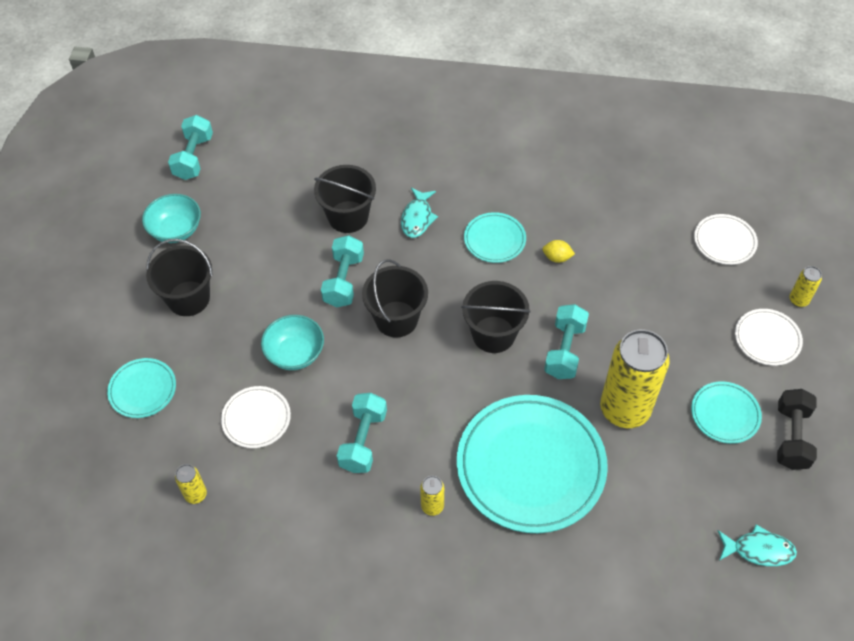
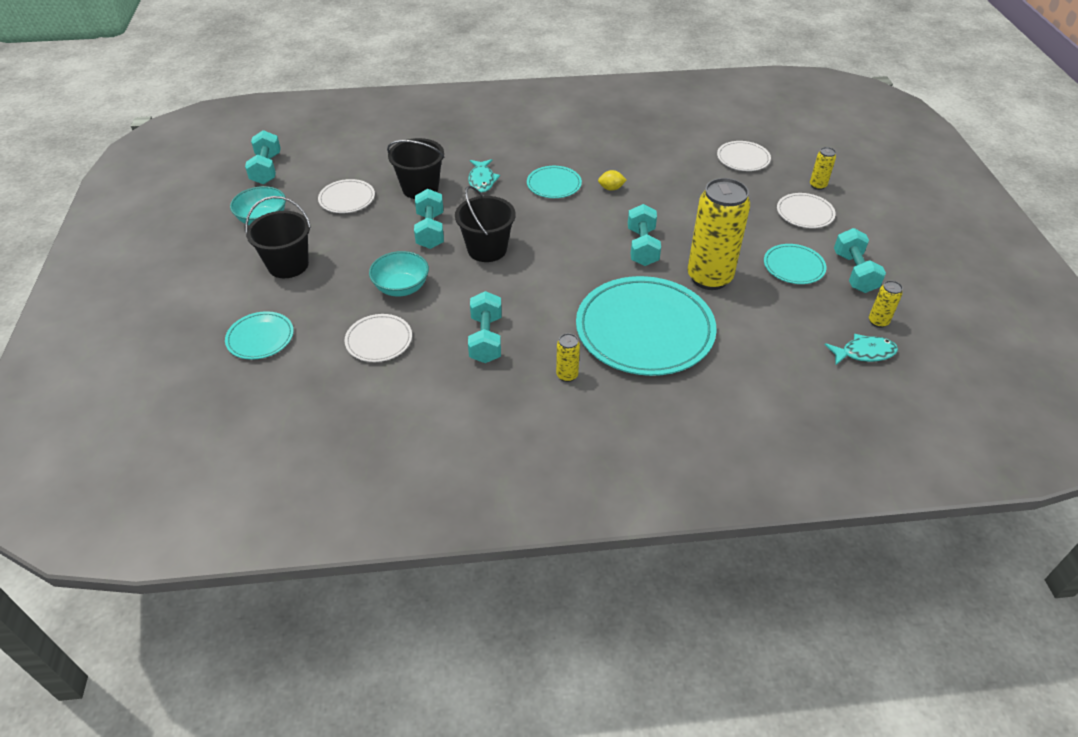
camera: 15 degrees left, 10 degrees down
(196, 494) = (335, 408): yellow can -> yellow can (878, 322)
(267, 217) = (347, 199): none -> white plate
(493, 334) = (576, 246): black bucket -> none
(791, 437) = (854, 272): black dumbbell -> turquoise dumbbell

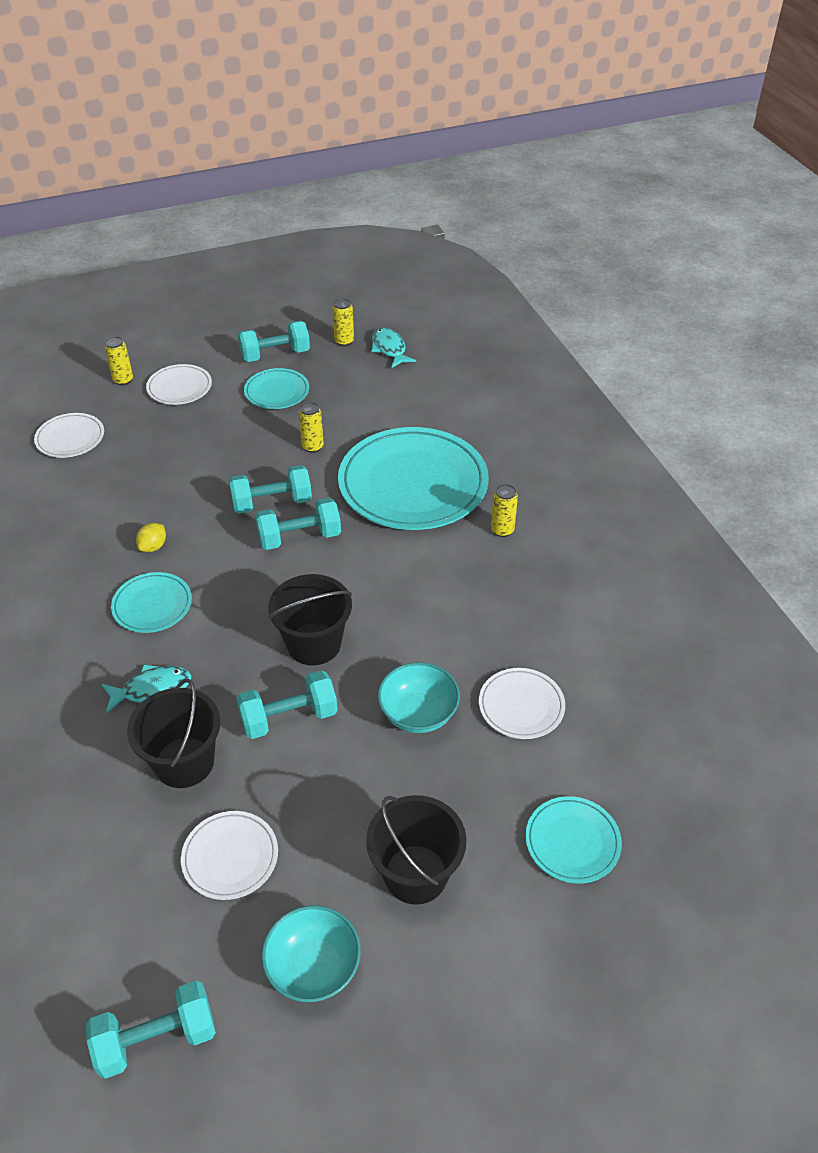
camera: 105 degrees left, 0 degrees up
(486, 339) = (477, 606): turquoise dumbbell -> turquoise dumbbell (299, 537)
(611, 188) = (153, 546): yellow lemon -> yellow lemon turned 45 degrees clockwise
(709, 278) = (312, 447): yellow can -> yellow can, size x0.43

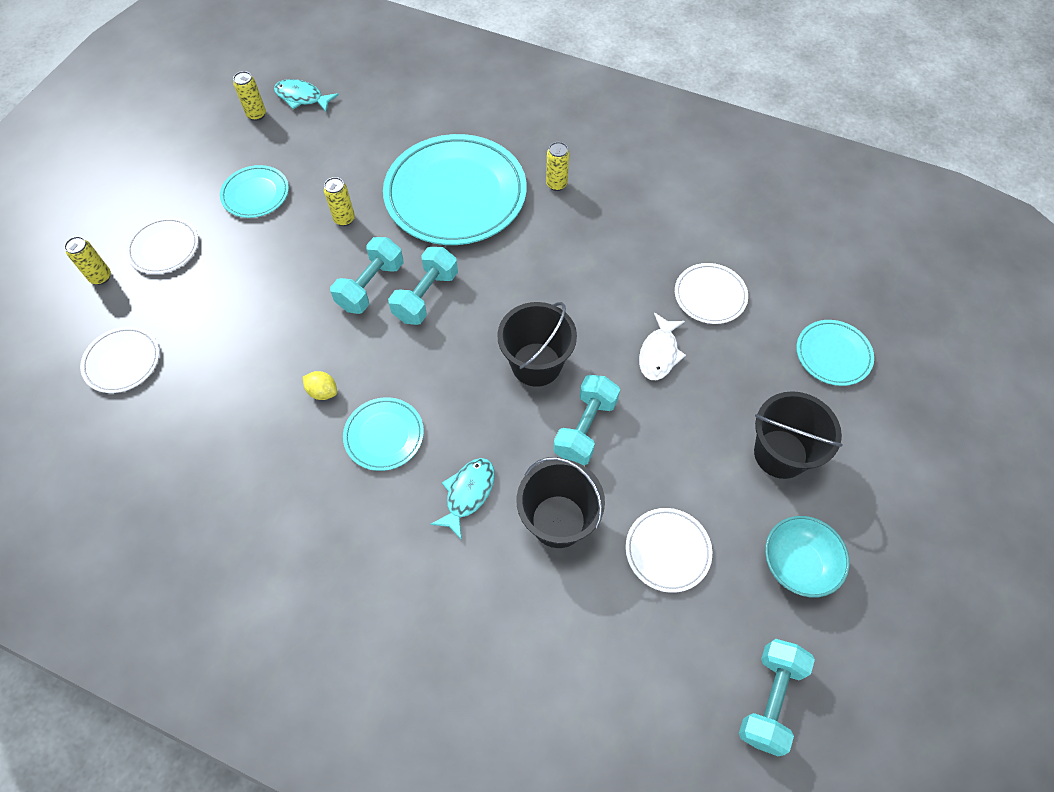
camera: 45 degrees left, 15 degrees up
(153, 546) = (323, 392): yellow lemon -> yellow lemon turned 45 degrees counterclockwise
(275, 355) = (212, 163): turquoise dumbbell -> none
(418, 713) = (659, 353): turquoise bowl -> white fish

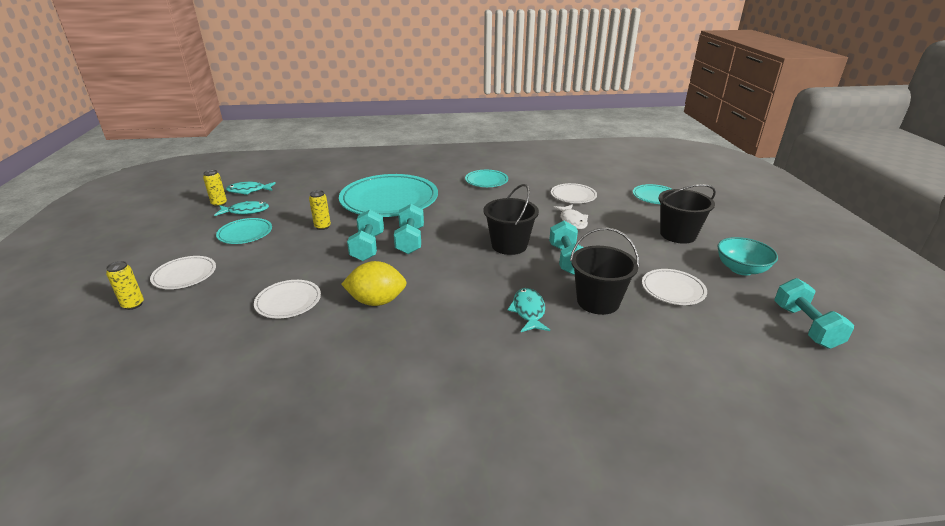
camera: 30 degrees left, 30 degrees down
(122, 361) = (186, 342): white plate -> white plate (288, 301)
(277, 145) = (246, 211): none -> turquoise fish
(323, 392) = (377, 301): yellow lemon -> yellow lemon, size x1.92
(384, 435) = (442, 306): turquoise plate -> turquoise plate (486, 181)
(556, 184) = (446, 183): yellow can -> none

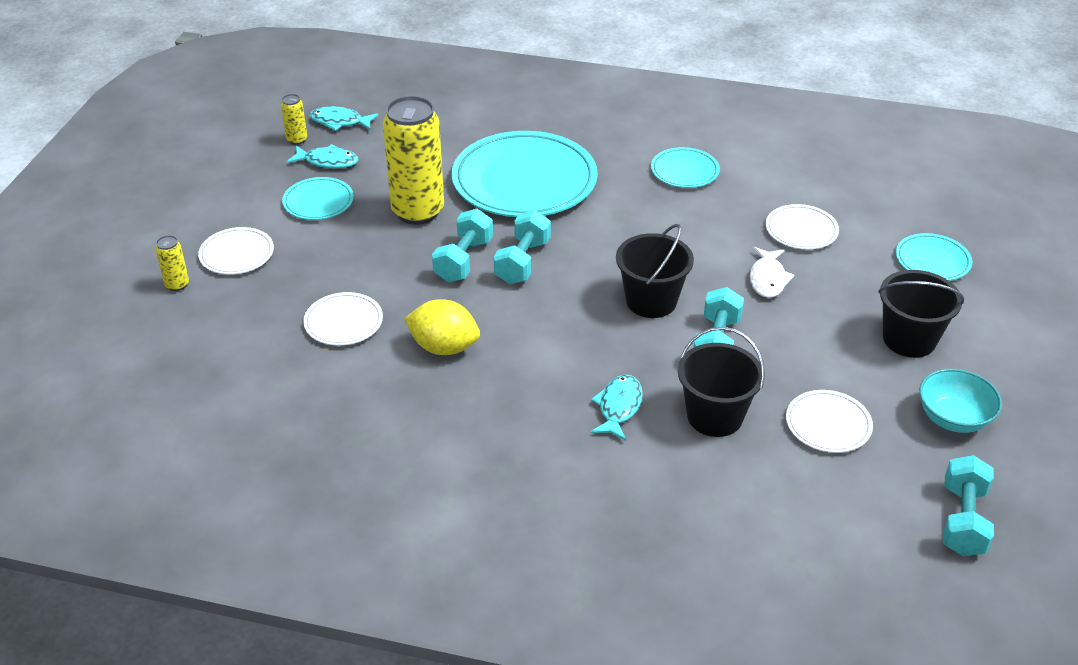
camera: 20 degrees right, 10 degrees up
(322, 227) = (418, 212): yellow can -> yellow can, size x2.34

